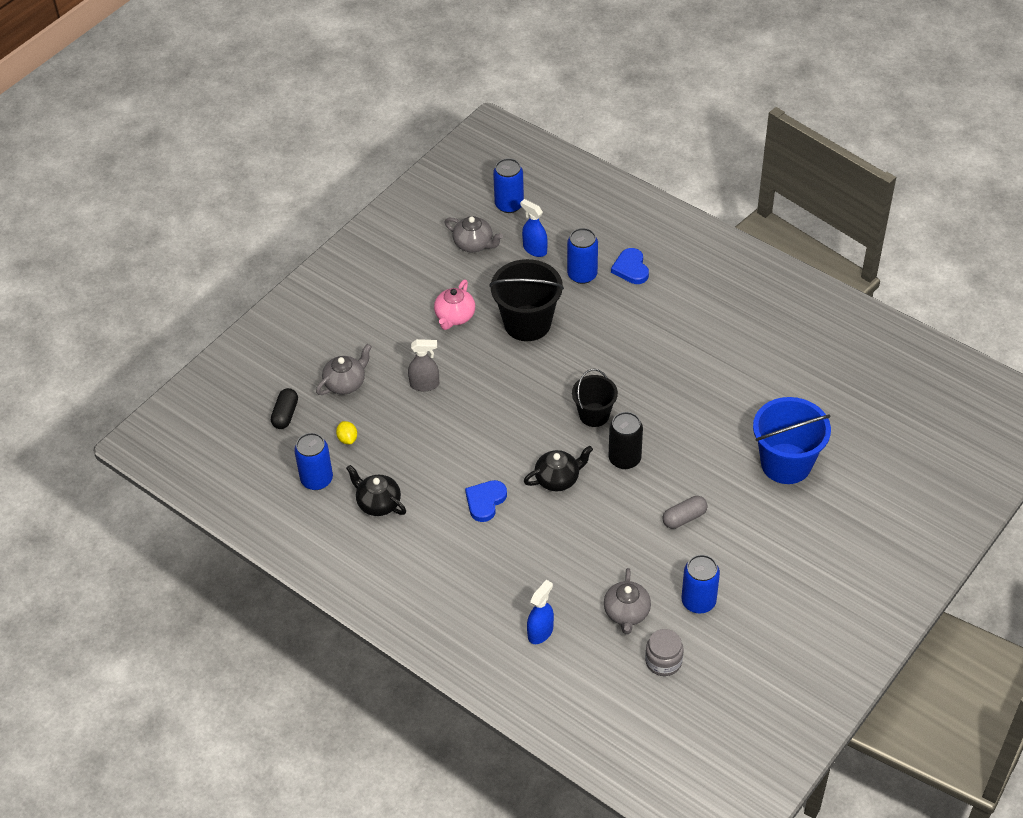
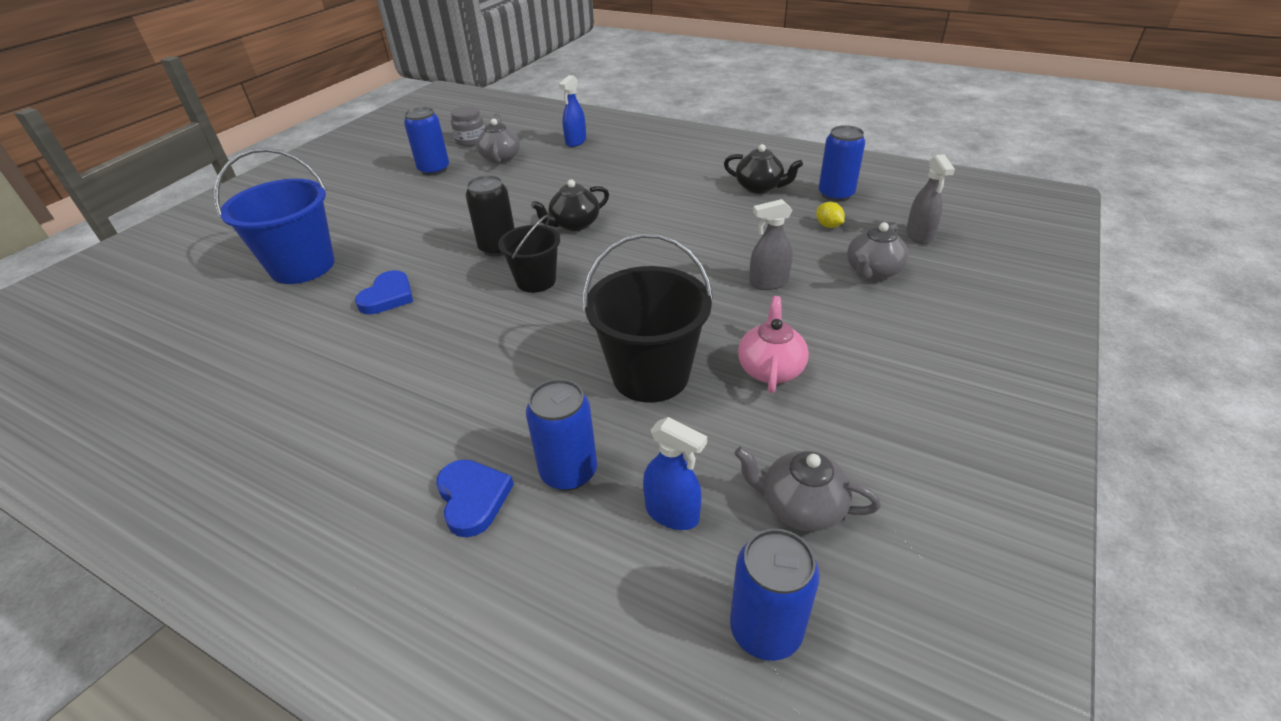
camera: 170 degrees right, 10 degrees down
(285, 414) = (919, 235): black capsule -> grey spray bottle
(485, 501) = (649, 201): blue heart -> blue heart (388, 296)
(684, 518) = (436, 214): grey capsule -> none

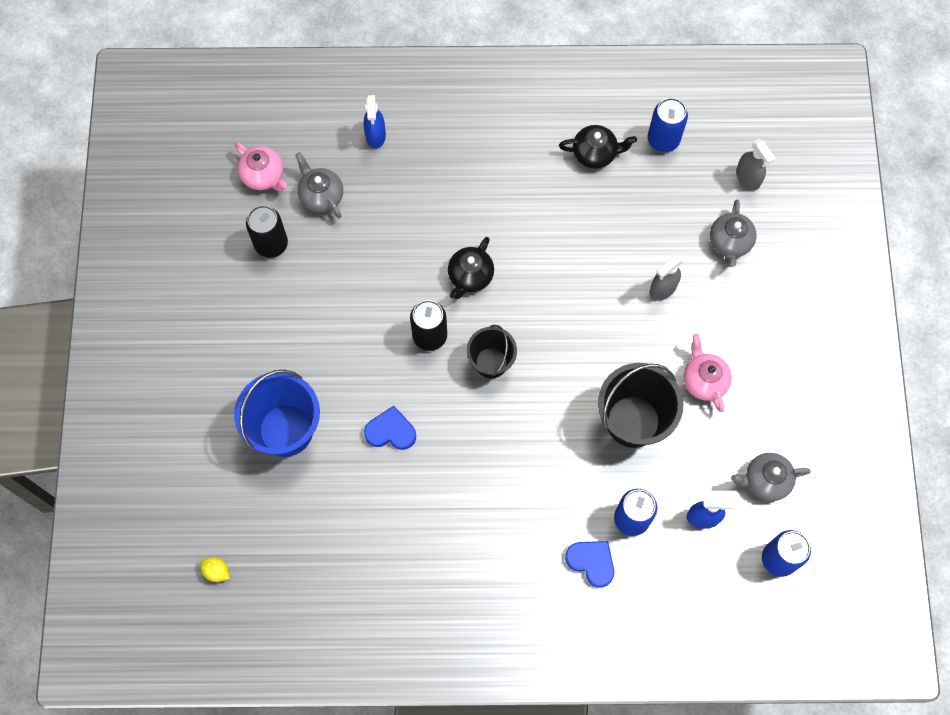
camera: 30 degrees left, 30 degrees up
(388, 296) = (391, 431): blue heart -> blue heart turned 75 degrees counterclockwise
(434, 169) = (271, 244): blue can -> black can
(471, 141) = (263, 176): grey jar -> pink teapot
(828, 226) = (675, 192): yellow lemon -> yellow lemon (217, 571)

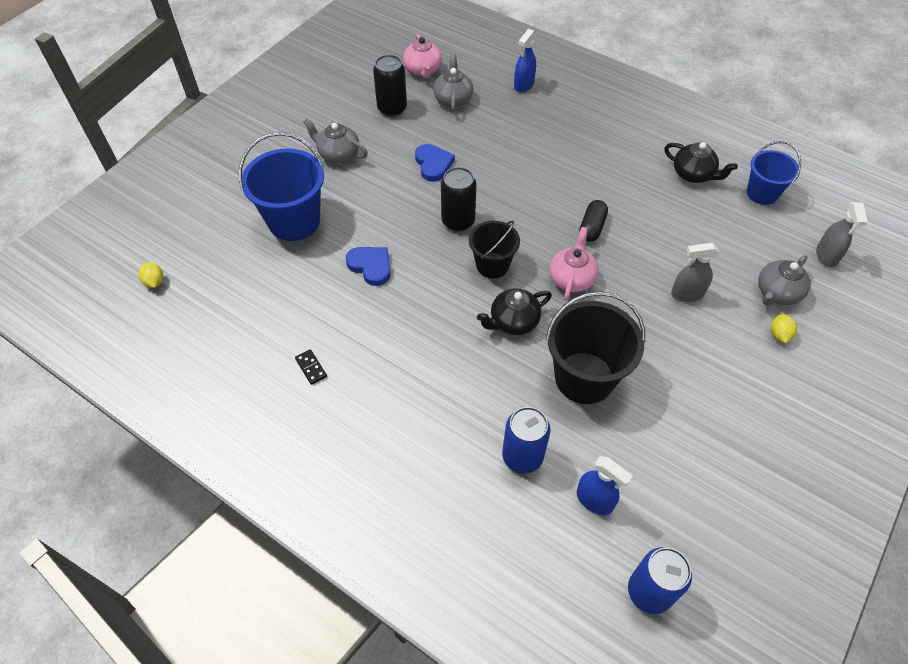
camera: 35 degrees right, 15 degrees down
(418, 557) = (311, 368): none -> black domino
(470, 276) = (523, 200): black teapot -> black teapot (513, 321)
(546, 269) = (592, 227): none -> black capsule
(591, 562) = (456, 469): blue heart -> blue heart (433, 164)
(663, 140) = (762, 193): blue can -> blue bucket
(704, 380) = (678, 384): pink teapot -> pink teapot (572, 278)
(752, 283) = (779, 334): none -> yellow lemon
(765, 480) = (684, 507): grey teapot -> grey teapot (338, 154)

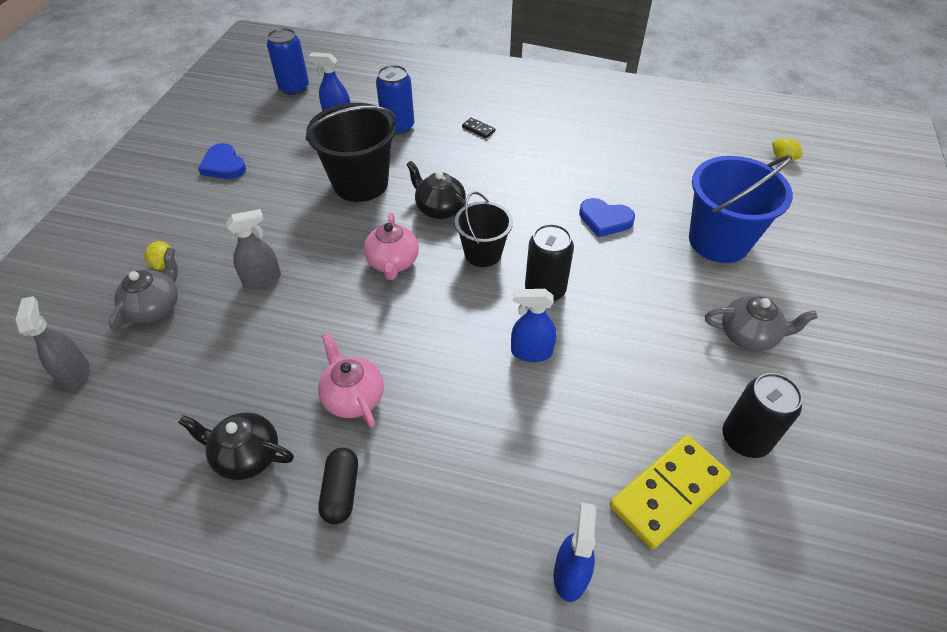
camera: 160 degrees right, 5 degrees down
(311, 368) = (593, 136): black domino -> black domino (478, 129)
(423, 70) = (764, 549): pink teapot -> pink teapot (353, 397)
(433, 164) = (620, 357): blue heart -> blue heart (224, 165)
(453, 99) = (668, 492): grey teapot -> yellow domino
(491, 183) = (531, 352): none -> blue spray bottle
(513, 321) = (439, 209): black teapot -> black teapot turned 90 degrees counterclockwise
(592, 227) = (383, 327): black capsule -> black capsule (341, 491)
(762, 193) = (142, 451): blue bucket -> none

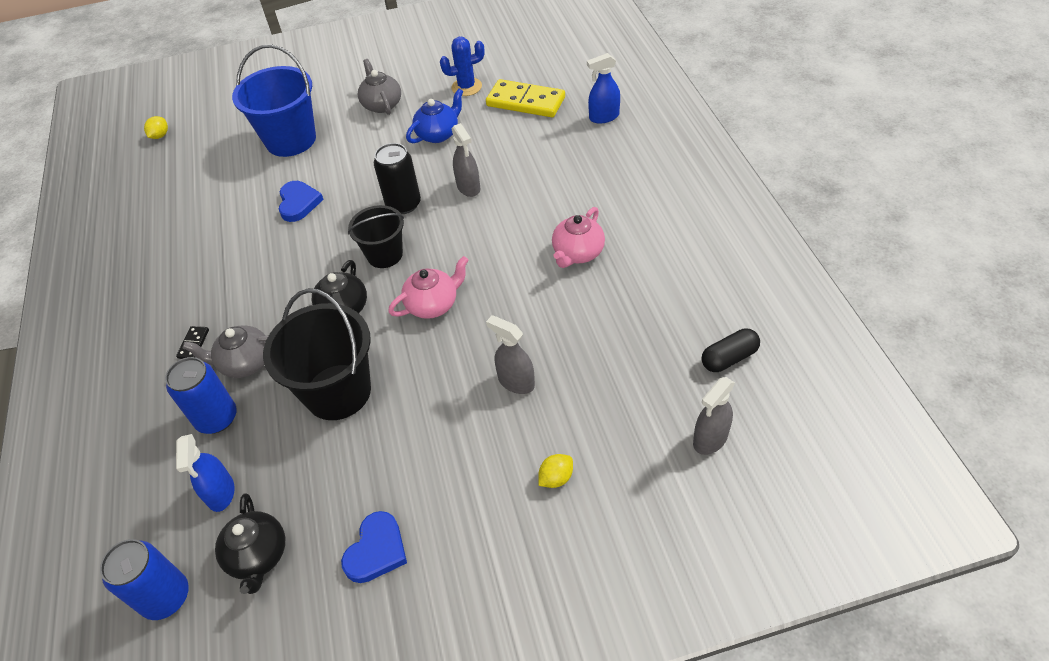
camera: 115 degrees left, 0 degrees up
(155, 307) = (606, 439): grey teapot -> grey teapot (245, 363)
(246, 455) = (667, 278): black teapot -> black teapot (258, 556)
(341, 491) = (645, 220): black capsule -> black capsule (729, 358)
(531, 352) = (468, 187): blue spray bottle -> grey spray bottle
(651, 365) = (438, 134): none -> blue teapot
(745, 439) = (466, 87): black can -> blue cactus

